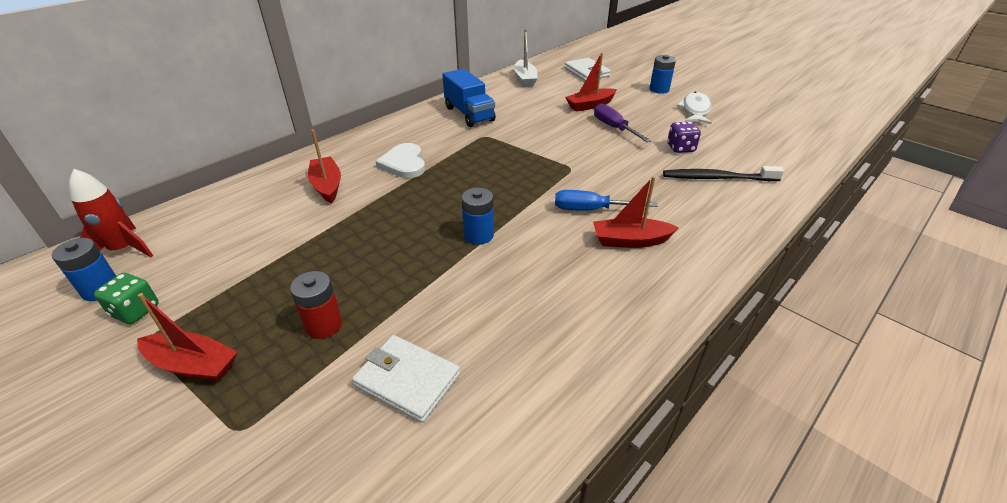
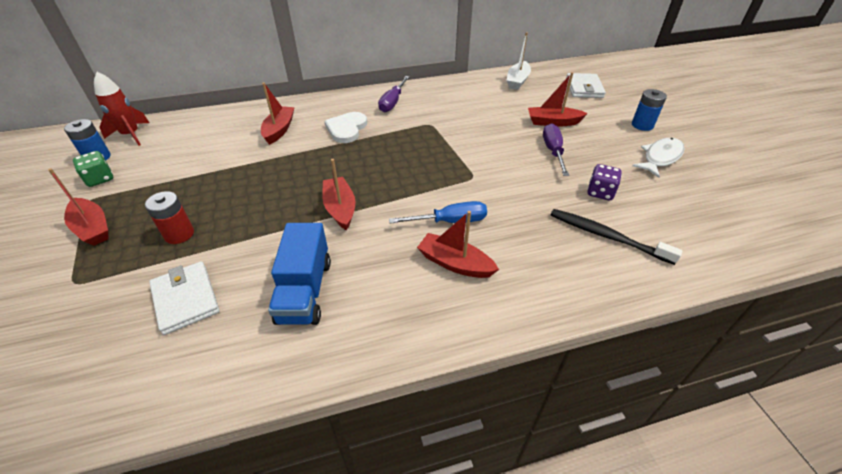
camera: 30 degrees right, 5 degrees up
(426, 126) = (392, 102): none -> purple screwdriver
(469, 114) = (437, 101): blue truck -> blue truck (305, 291)
(478, 235) = (340, 208): blue battery -> red boat
(590, 210) = (450, 221): blue screwdriver -> blue screwdriver turned 135 degrees clockwise

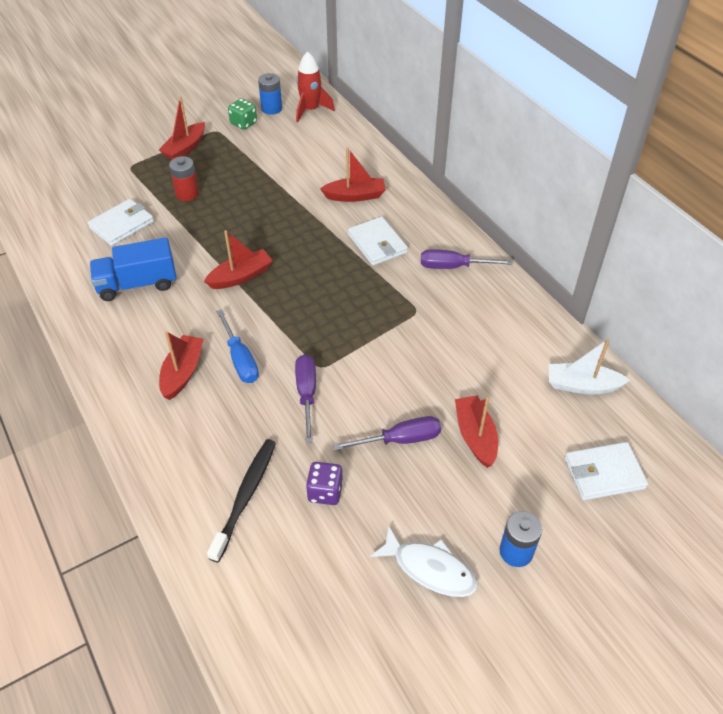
camera: 75 degrees right, 5 degrees up
(346, 129) = (377, 244): white heart -> white wallet
(501, 188) = (306, 394): none -> purple screwdriver

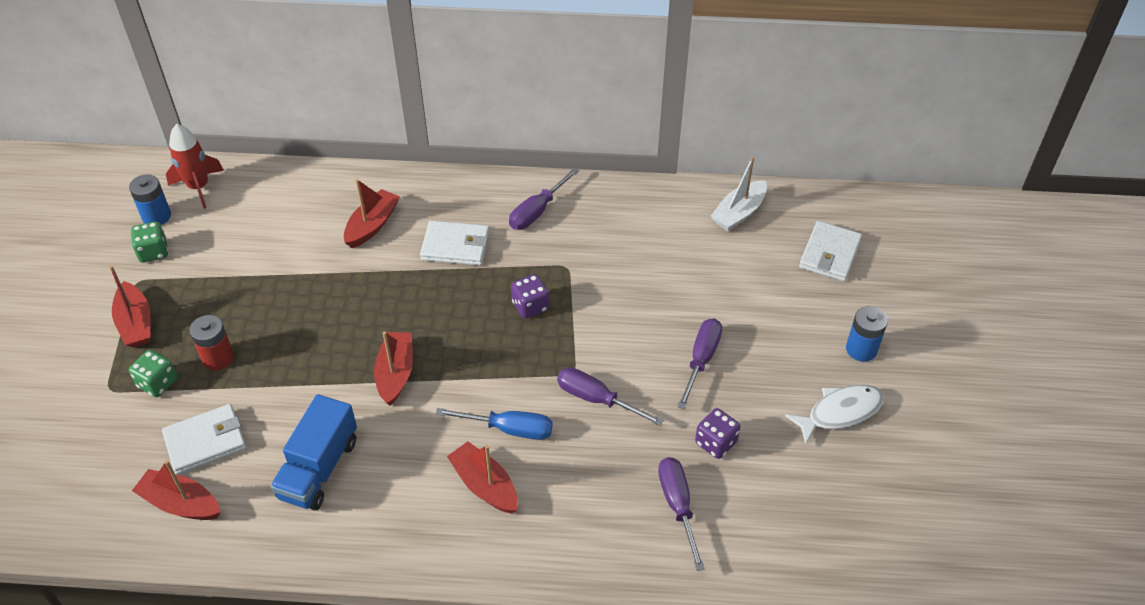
camera: 55 degrees left, 0 degrees up
(121, 225) = (205, 441): white wallet -> white wallet turned 75 degrees clockwise
(149, 182) = (158, 383): none -> green dice
(245, 497) = (677, 506): black toothbrush -> purple screwdriver
(360, 311) = (530, 306): none -> purple dice
(475, 436) = (736, 309): red boat -> red boat (181, 503)

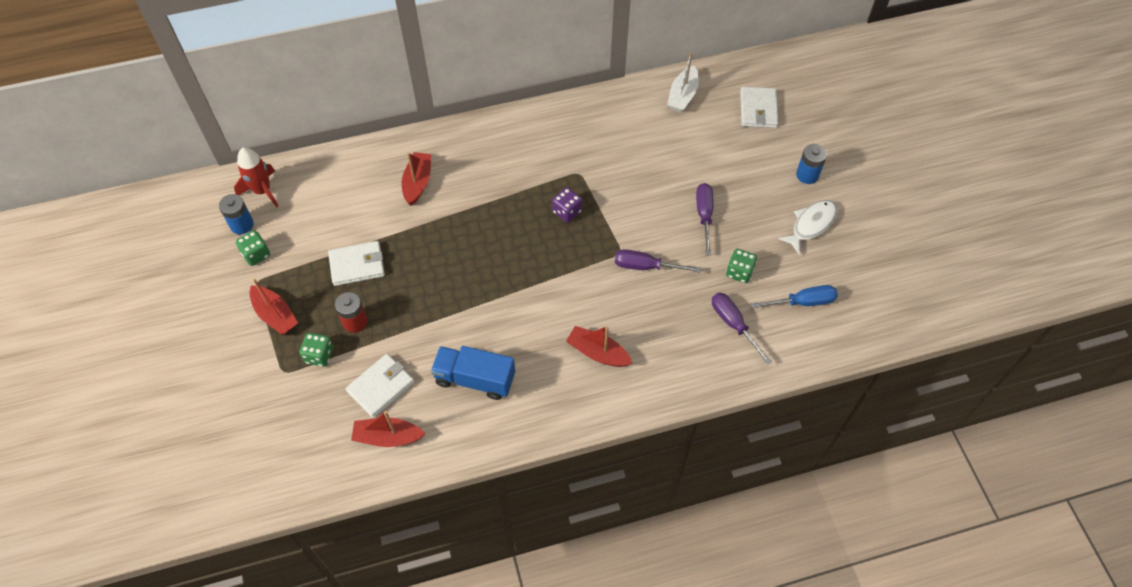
camera: 20 degrees left, 10 degrees up
(319, 468) = (475, 379): blue truck -> blue truck turned 105 degrees clockwise
(395, 373) = (494, 292): red boat -> none
(455, 246) = (489, 181): white wallet -> white wallet (357, 265)
(509, 429) = (595, 307): blue screwdriver -> blue screwdriver (802, 302)
(537, 211) = (537, 136): purple screwdriver -> none
(715, 443) = (739, 272): purple dice -> green dice

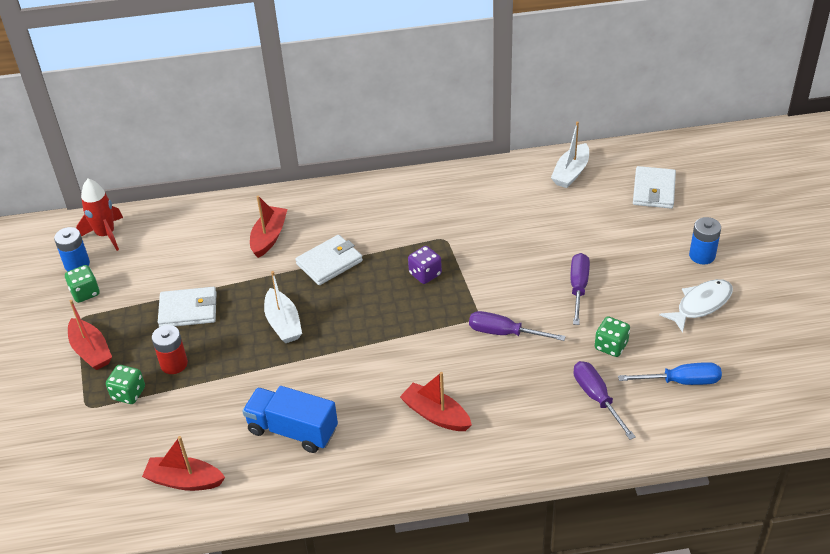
camera: 10 degrees right, 15 degrees down
(380, 387) = (187, 430): white wallet -> white wallet (329, 262)
(447, 272) = (283, 323): none -> white boat

